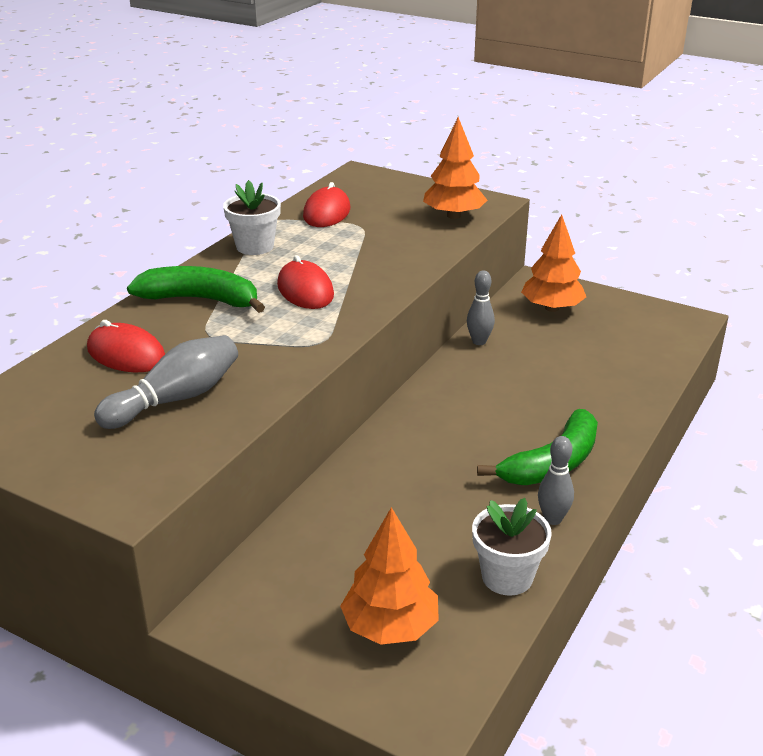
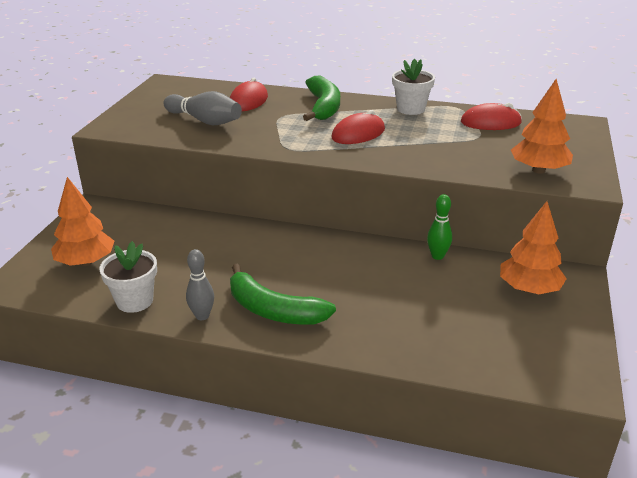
camera: 75 degrees right, 0 degrees up
(479, 341) = (437, 256): grey bowling pin -> green bowling pin

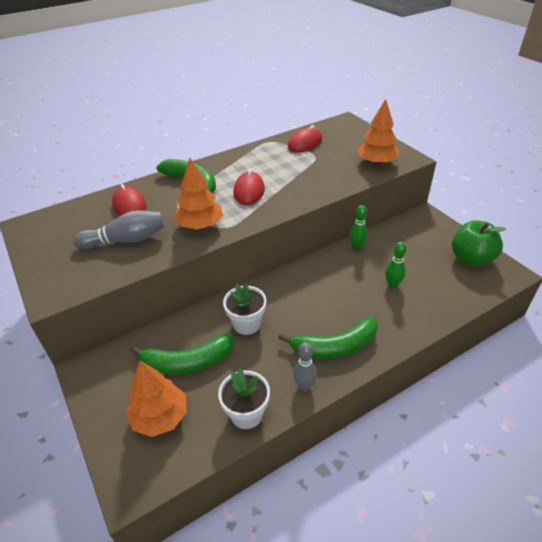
camera: 45 degrees left, 10 degrees up
(155, 244) = (188, 362): none -> green banana
(411, 109) = (248, 156): white flower pot -> white flower pot (247, 324)
(415, 305) = (392, 285): none -> green bowling pin
(529, 289) = (420, 237): orange tree -> orange tree (200, 225)
(556, 342) = (471, 258): none -> green apple

